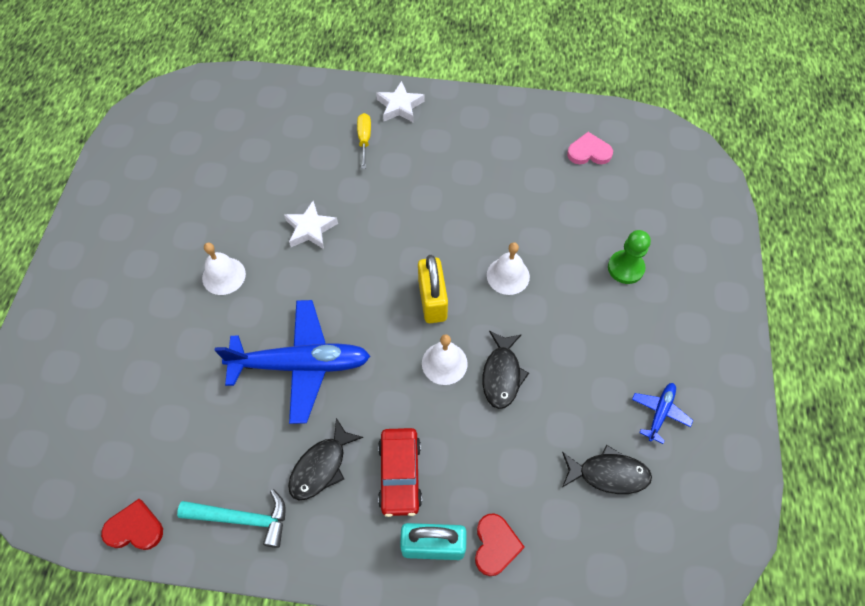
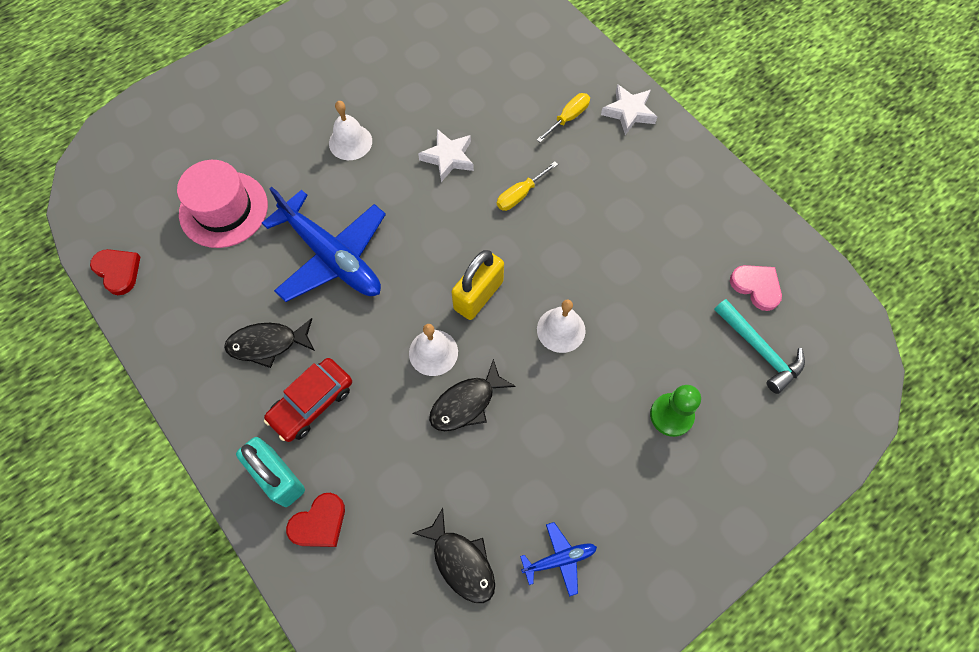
camera: 45 degrees right, 5 degrees up
(174, 405) = (223, 209): none -> pink hat
(242, 518) = (183, 329): turquoise hammer -> turquoise hammer (759, 350)
(387, 213) = (520, 194): none -> yellow screwdriver

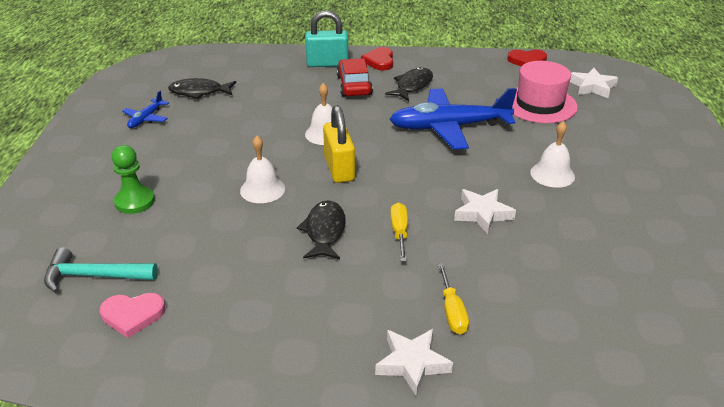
camera: 130 degrees right, 30 degrees down
(148, 184) = (592, 87): none -> white star
(319, 523) = (285, 65): red heart -> red heart (379, 61)
(466, 403) = (275, 130): black fish -> black fish (324, 231)

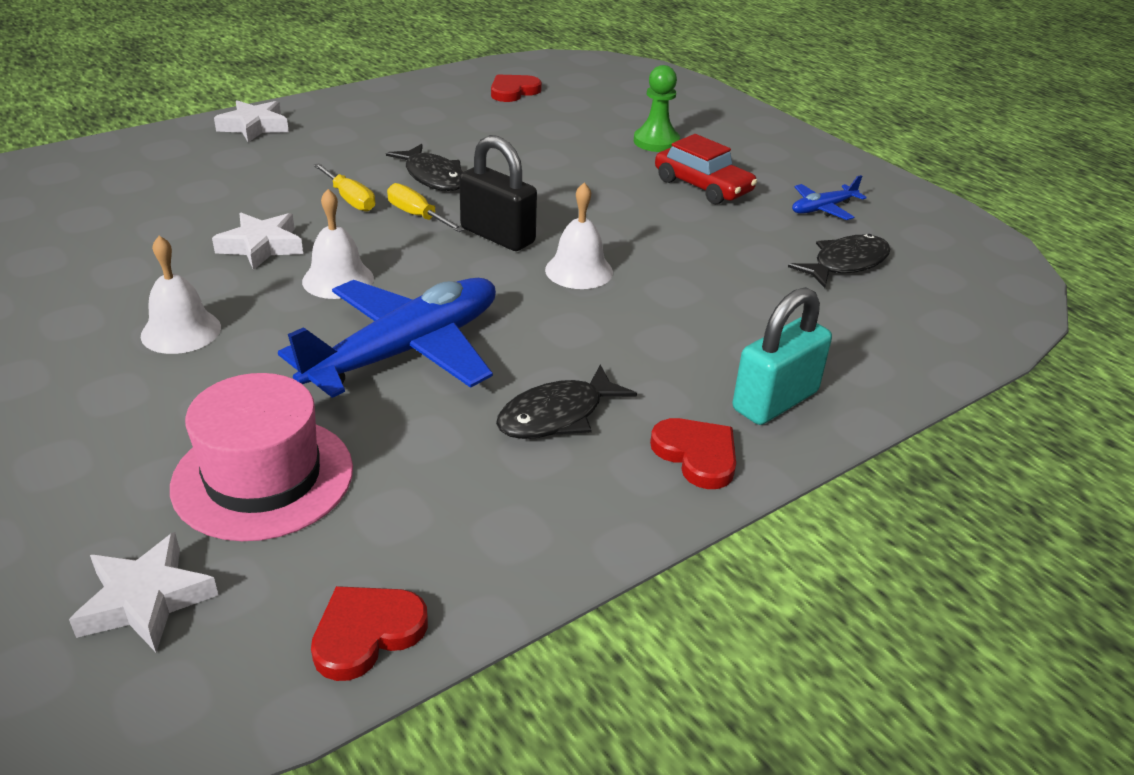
camera: 140 degrees right, 0 degrees up
(94, 276) = (584, 98): turquoise hammer -> none
(132, 315) = (513, 91): pink heart -> red heart
(146, 118) = (823, 208): blue plane -> blue plane turned 105 degrees counterclockwise
(262, 189) = (553, 188): white bell -> white bell (338, 279)
(339, 169) = (497, 235): yellow padlock -> black padlock
(354, 85) = (657, 370): red car -> red car (703, 186)
(412, 86) = (557, 415): black fish -> black fish turned 60 degrees clockwise
(452, 311) = (241, 161): yellow screwdriver -> yellow screwdriver (417, 216)

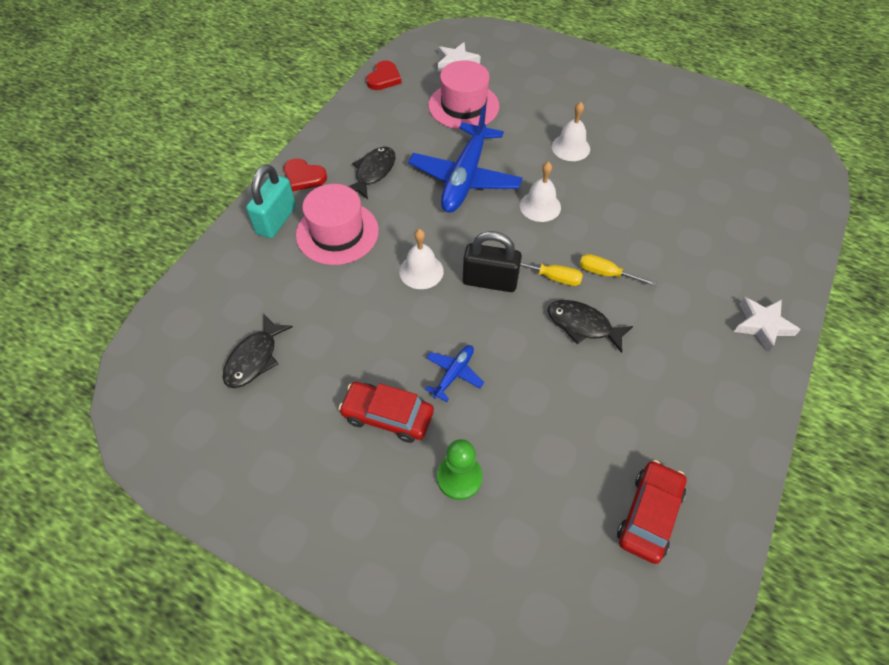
camera: 155 degrees right, 20 degrees up
(261, 246) = (604, 211): white star -> none
(513, 91) = (649, 515): red heart -> red car
(676, 350) = (337, 233): none -> pink hat
(823, 208) = (282, 430): blue plane -> blue plane (453, 374)

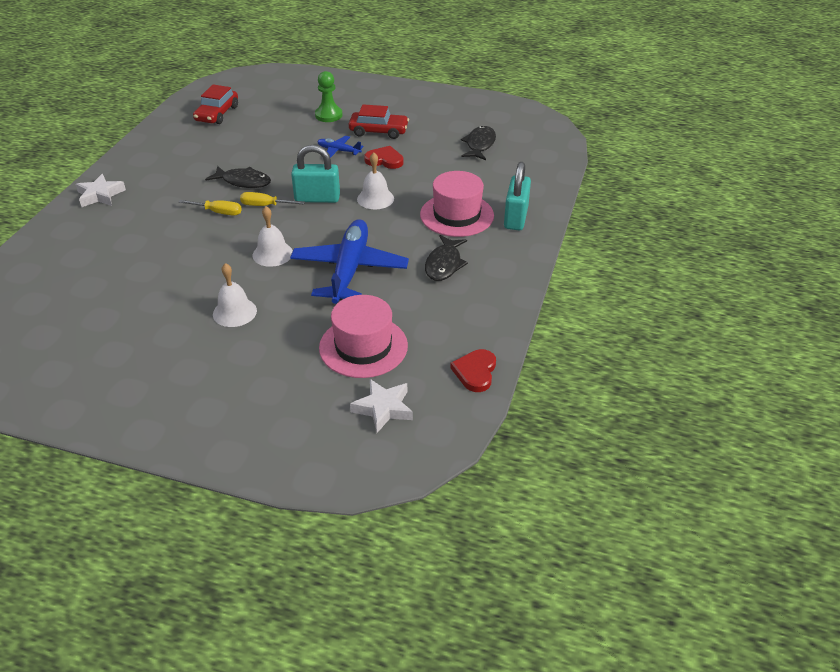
camera: 170 degrees right, 15 degrees down
(304, 177) = (511, 253): red heart -> red heart (384, 160)
(453, 374) = (339, 151): blue plane -> blue plane turned 90 degrees clockwise
(490, 281) = (317, 198): black padlock -> turquoise padlock

